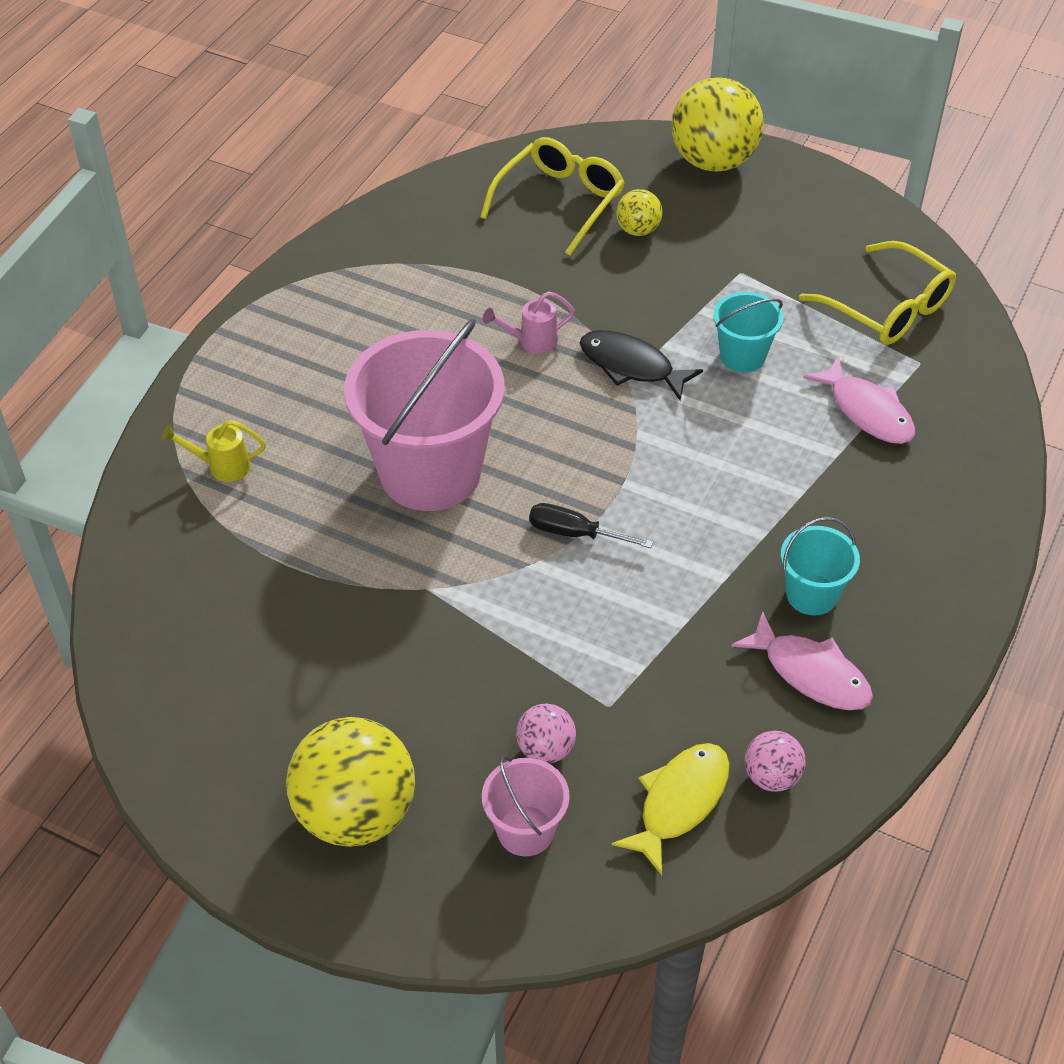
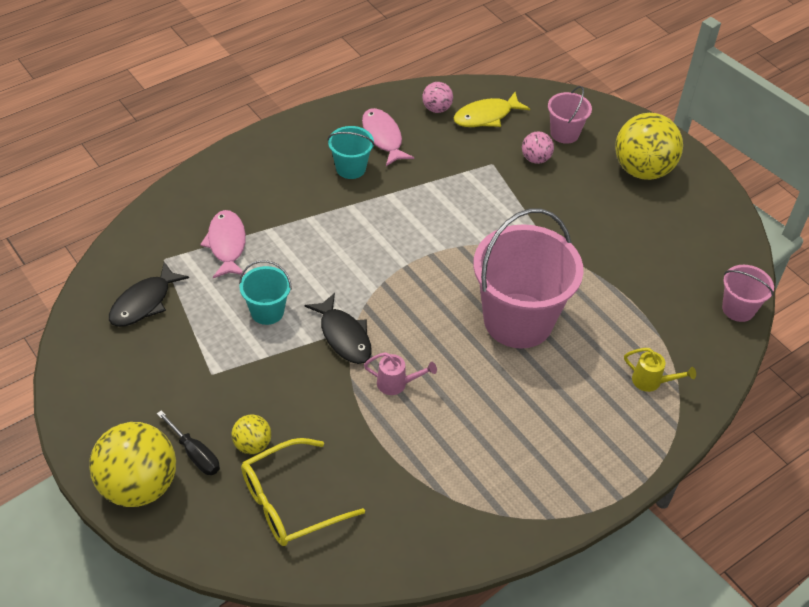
camera: 155 degrees left, 0 degrees up
(126, 618) = (738, 309): none -> pink bucket
(575, 533) = (453, 249): black screwdriver -> black screwdriver (194, 453)
(887, 308) = (144, 302): yellow glasses -> black fish

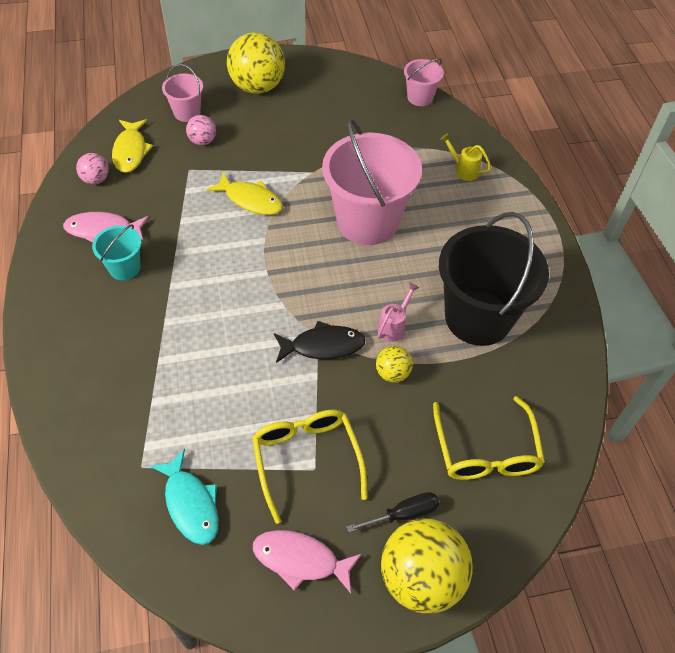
camera: 65 degrees left, 5 degrees up
(144, 302) = (190, 504): black fish -> turquoise fish
(218, 365) = (306, 459): none -> yellow glasses
(227, 244) = (157, 402): pink fish -> pink fish (300, 559)
(252, 445) = (412, 461): yellow ball -> yellow ball (392, 373)
(267, 311) = (262, 396): turquoise bucket -> none
(449, 452) = (478, 317): none -> black bucket
(485, 221) = (250, 200): none -> yellow fish
(652, 382) = (463, 170): yellow watering can -> yellow watering can turned 105 degrees counterclockwise

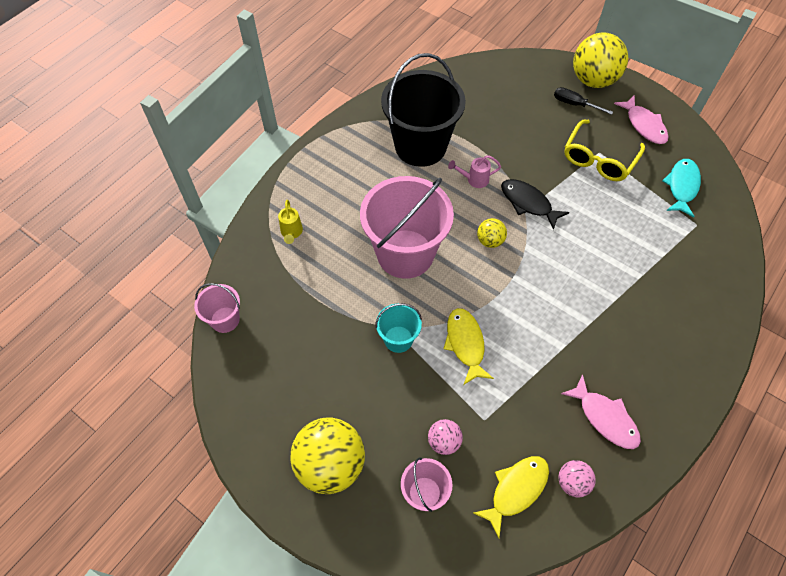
camera: 130 degrees left, 5 degrees up
(124, 268) = (612, 366): turquoise bucket -> turquoise bucket (398, 339)
(392, 373) = (505, 159): yellow ball -> yellow ball (490, 241)
(486, 451) = (502, 95): yellow glasses -> none

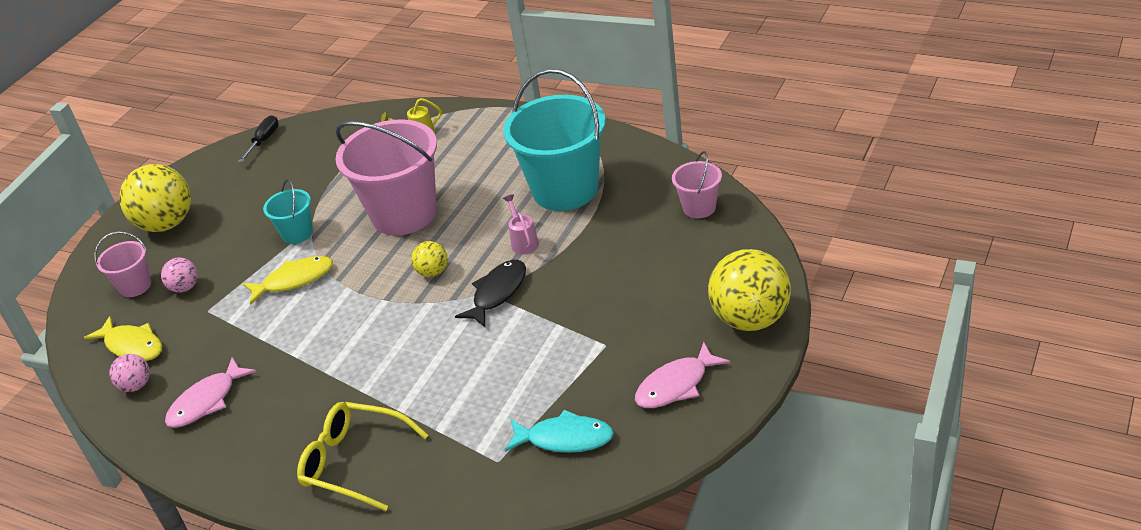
camera: 85 degrees right, 20 degrees down
(225, 320) = (312, 126): pink bucket -> pink bucket (699, 208)
(420, 146) = (565, 190): black bucket -> turquoise bucket
(574, 104) = (691, 307): black screwdriver -> black screwdriver (264, 141)
(599, 159) = (593, 346): yellow glasses -> yellow glasses (354, 462)

